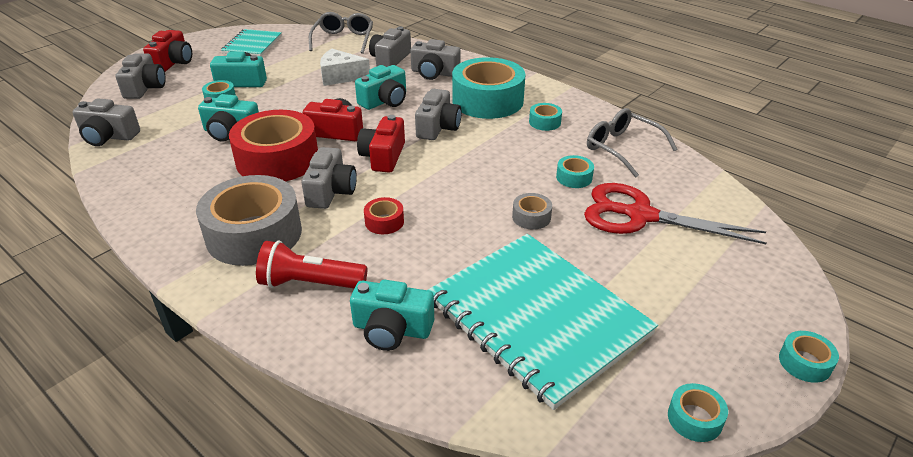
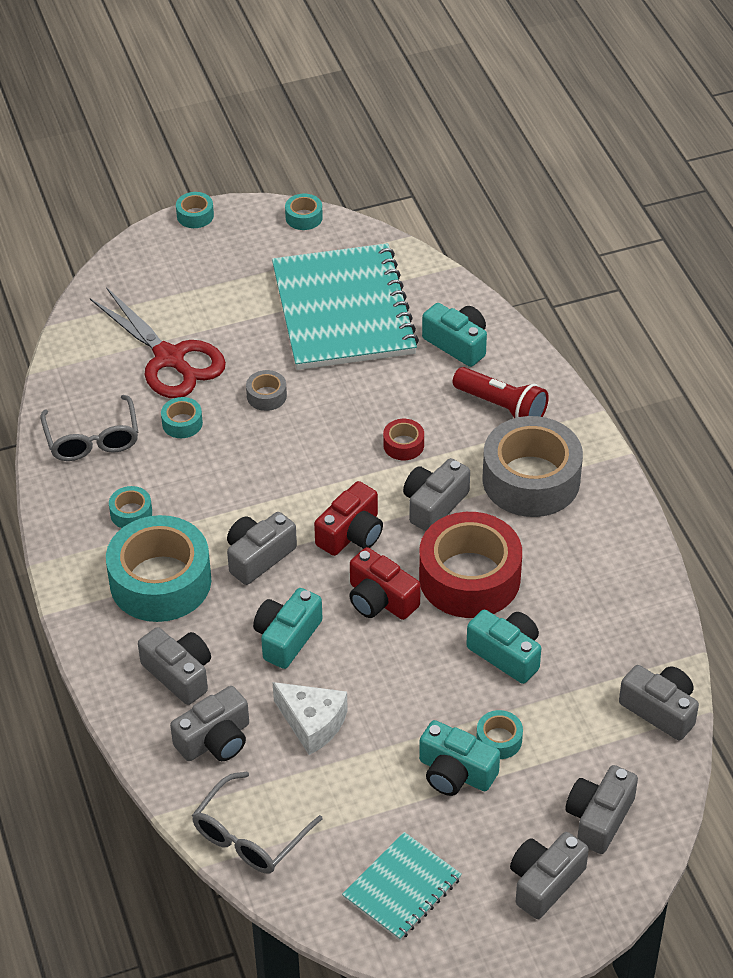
camera: 150 degrees left, 10 degrees up
(173, 62) = (545, 882): red camera -> grey camera
(385, 101) = (287, 637): turquoise camera -> turquoise camera turned 45 degrees counterclockwise

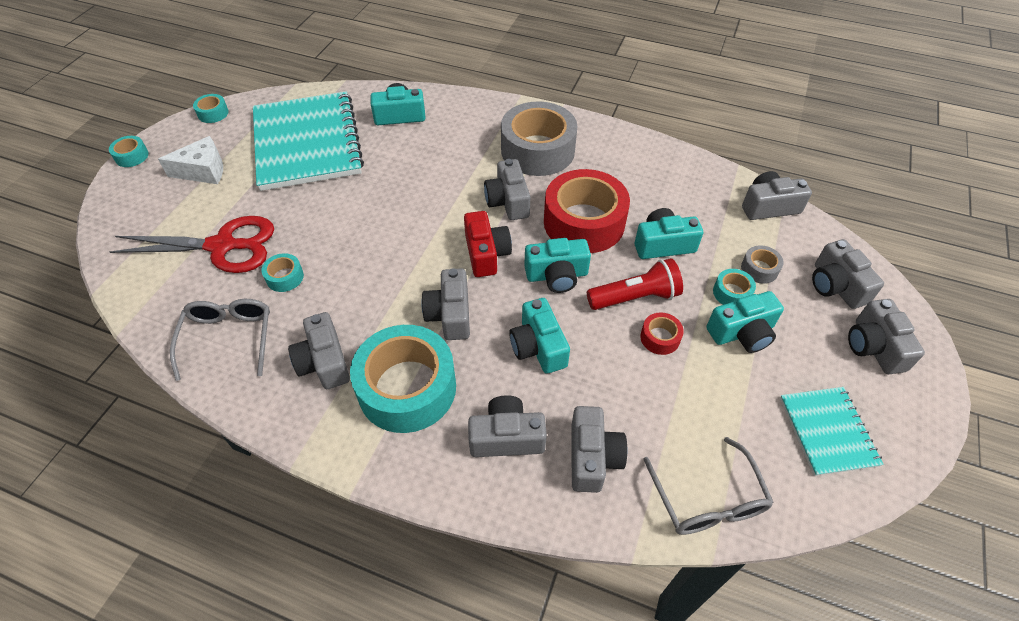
camera: 50 degrees left, 5 degrees up
(92, 439) = (229, 338): grey glasses -> grey glasses turned 120 degrees counterclockwise
(131, 513) = (324, 362): turquoise tape -> grey camera
(266, 396) = (322, 220): grey tape -> grey tape (759, 269)
(312, 723) = (630, 384): white cheese -> white cheese (203, 171)
(343, 310) = (307, 143): turquoise notebook -> turquoise notebook turned 45 degrees clockwise
(380, 599) = (557, 275): red camera -> turquoise camera
(403, 445) = (445, 184): red tape -> red tape (660, 338)
(501, 407) = (469, 128): red flashlight -> red flashlight (635, 297)

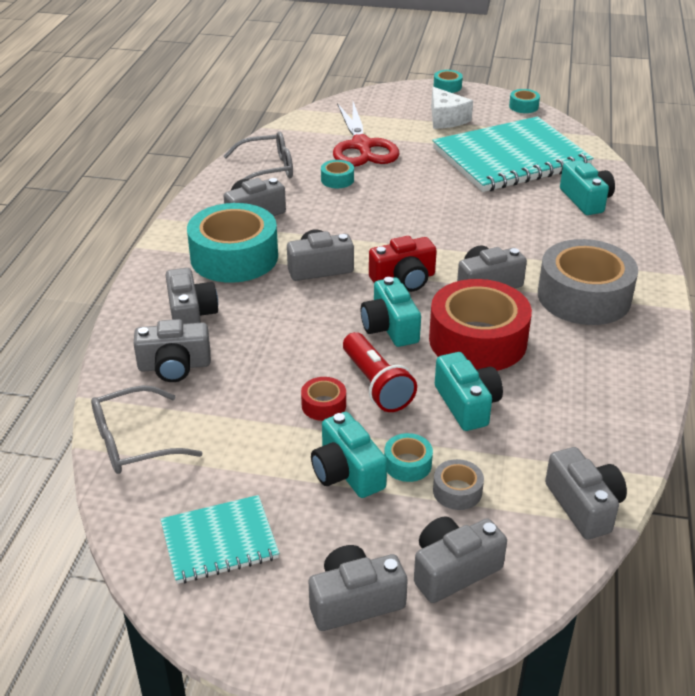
camera: 80 degrees right, 15 degrees down
(538, 347) = (293, 323): turquoise camera -> none

